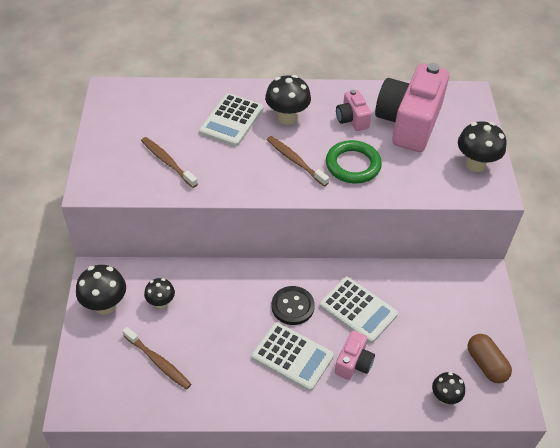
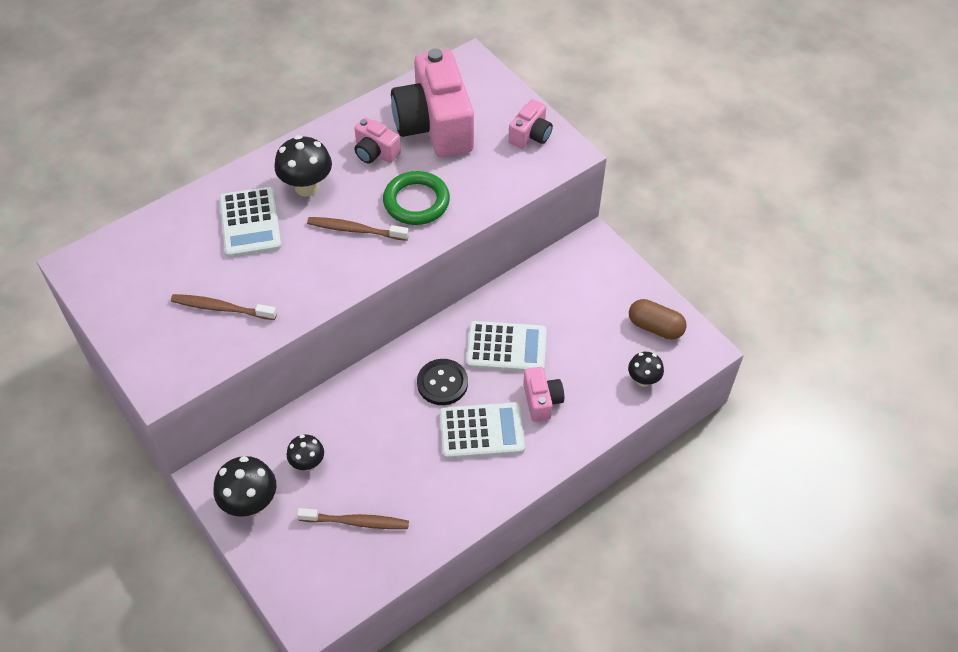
camera: 35 degrees left, 5 degrees up
(475, 164) = (530, 135): black mushroom -> pink camera

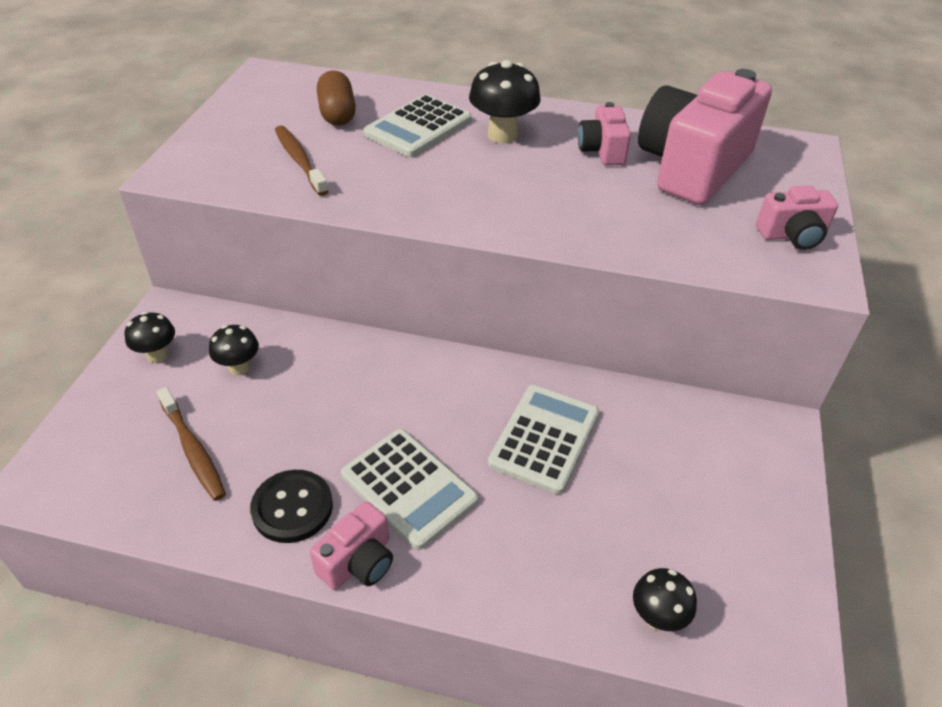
camera: 50 degrees right, 10 degrees down
(250, 503) = (157, 355): black mushroom -> black mushroom, size x0.62
(355, 230) = (492, 187): brown toothbrush -> none
(416, 202) = (582, 206): green ring -> none
(442, 383) = (438, 412): black button -> black button (292, 507)
(506, 347) = (544, 438): white calculator -> white calculator turned 120 degrees counterclockwise
(541, 400) = (508, 520): pink camera -> pink camera (358, 562)
(655, 327) = (750, 576): brown capsule -> brown capsule (337, 114)

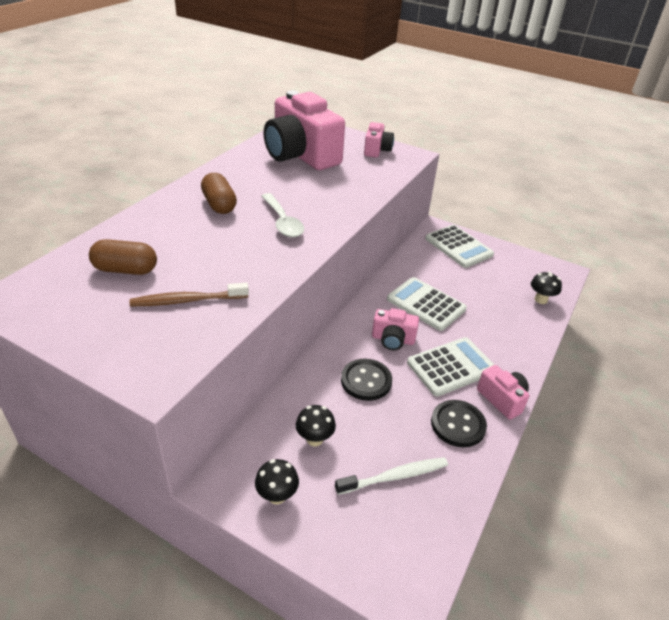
camera: 75 degrees left, 5 degrees down
(193, 450) = (394, 476): brown toothbrush -> white toothbrush
(348, 396) = (366, 381): none -> black button
(418, 127) = (180, 235): white calculator -> white calculator (458, 247)
(495, 188) = (283, 222): none -> white spoon
(502, 135) = (219, 204): black mushroom -> brown capsule
(602, 151) = (264, 176): pink camera -> pink camera (393, 339)

